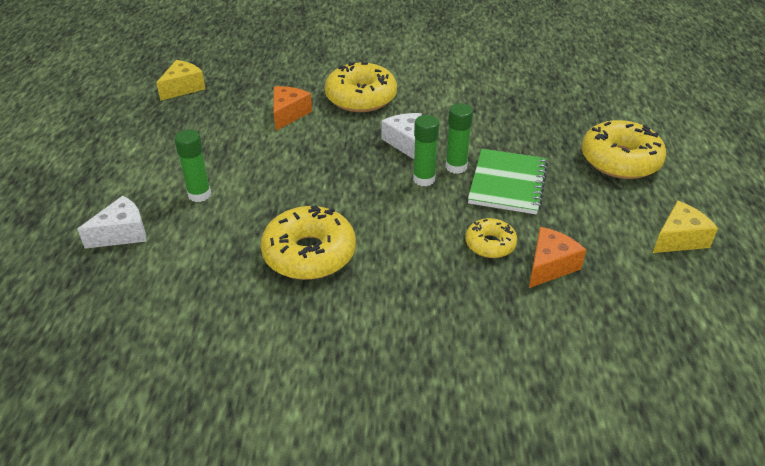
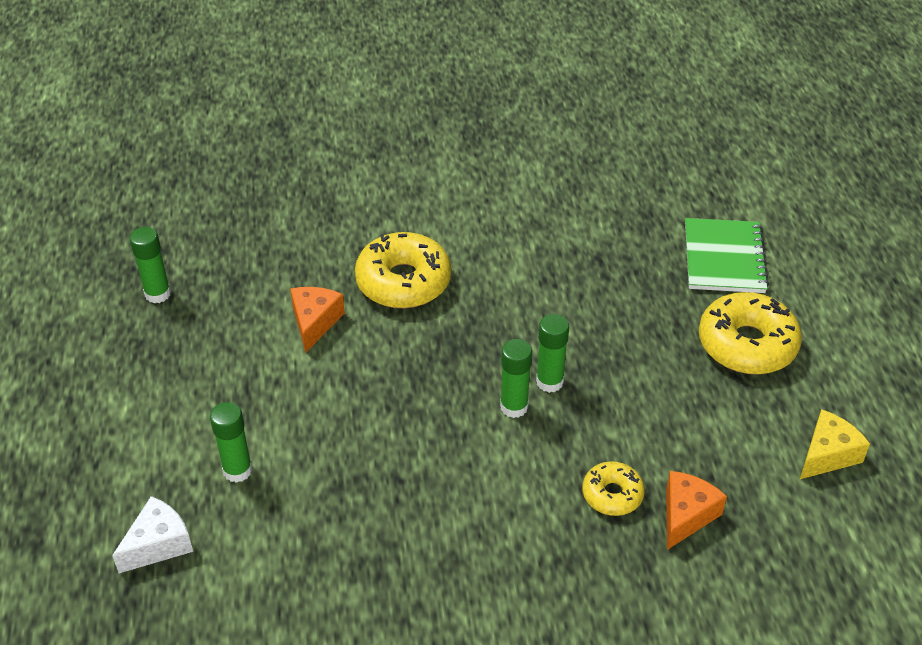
camera: 10 degrees left, 5 degrees up
(183, 88) = (157, 294): yellow cheese -> green glue stick
(309, 254) = (400, 540): yellow donut -> none
(405, 142) = (478, 350): white cheese -> none
(508, 183) = (617, 399): green notebook -> green notebook (724, 258)

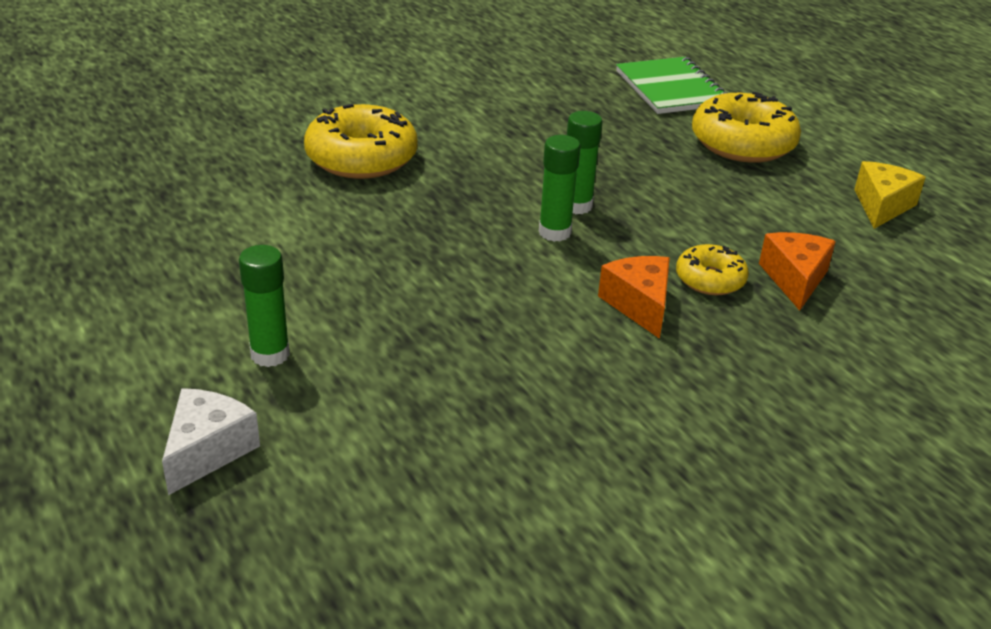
camera: 25 degrees left, 10 degrees down
(157, 294) = (66, 218): green glue stick -> none
(315, 322) = (281, 207): orange cheese -> orange cheese (639, 305)

